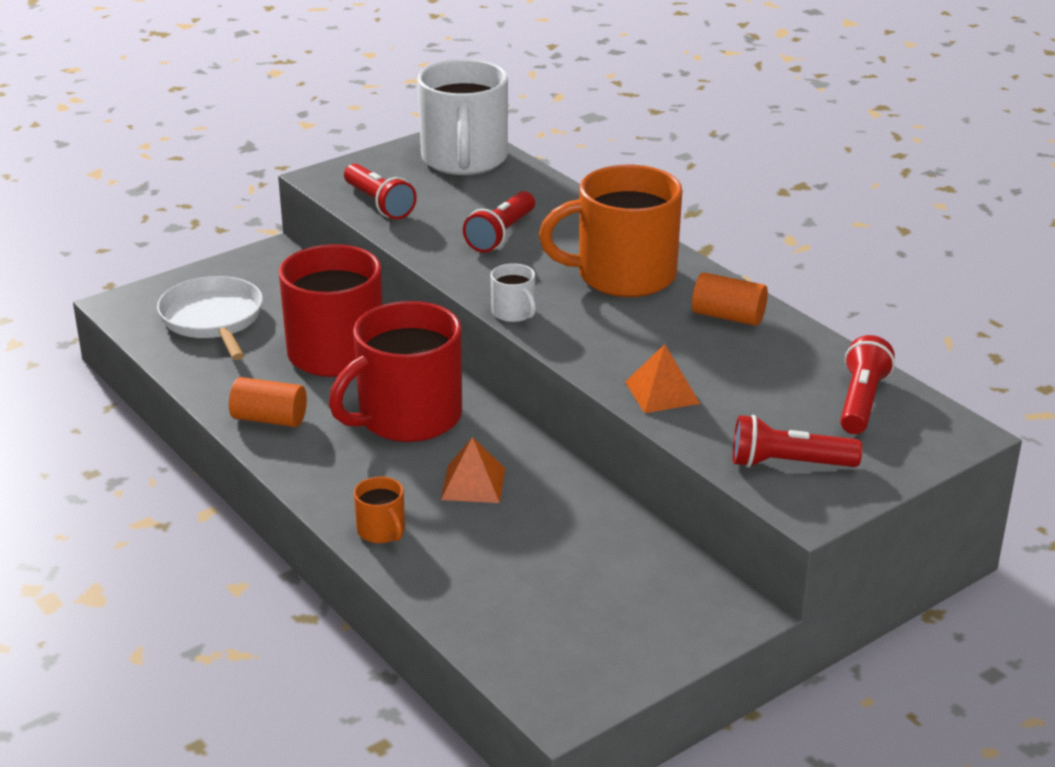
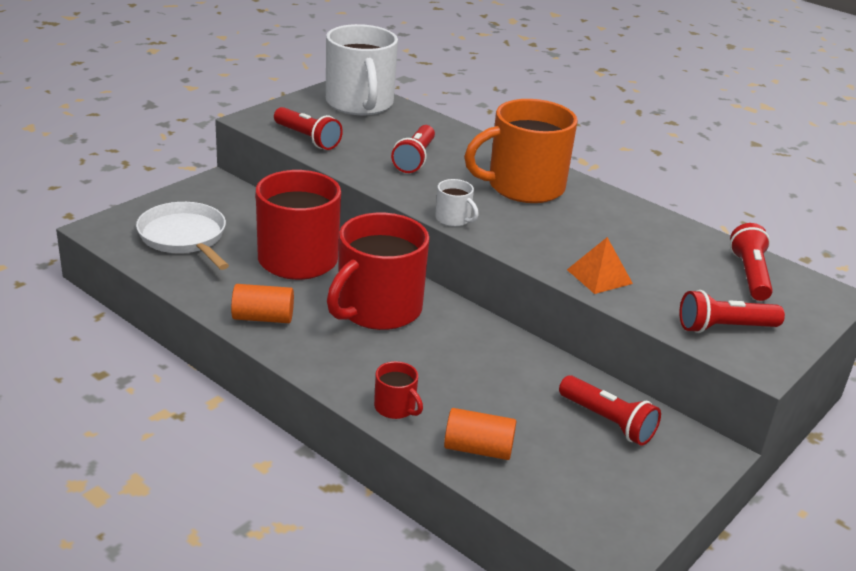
camera: 15 degrees left, 0 degrees up
(381, 531) = (395, 407): orange mug -> red mug
(473, 483) = (454, 361): orange pyramid -> none
(628, 567) = (608, 421): none -> red flashlight
(728, 316) = (617, 214): orange cylinder -> orange cylinder (478, 449)

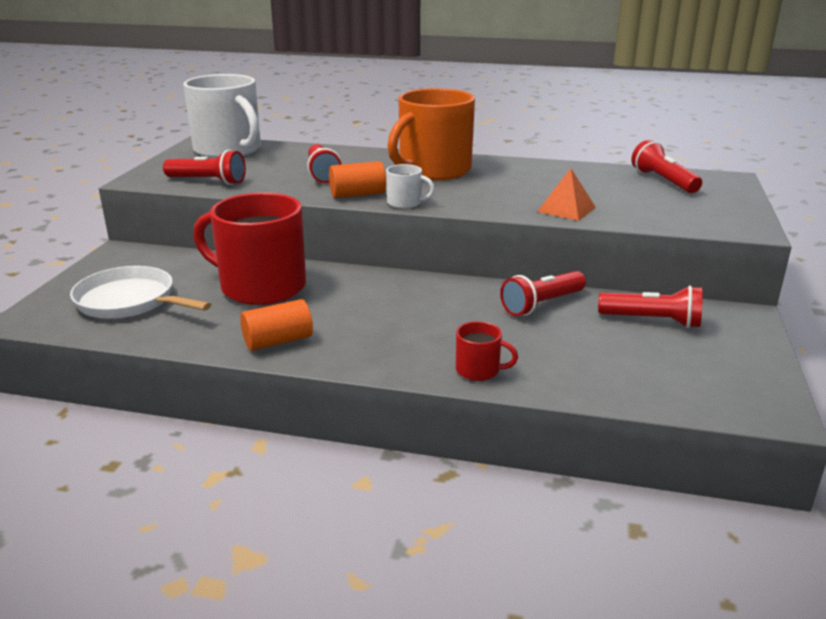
camera: 25 degrees left, 5 degrees down
(377, 309) = (378, 302): red mug -> none
(478, 449) = (583, 376): orange cylinder -> orange cylinder (357, 194)
(724, 328) = (694, 215): red flashlight -> red flashlight (542, 305)

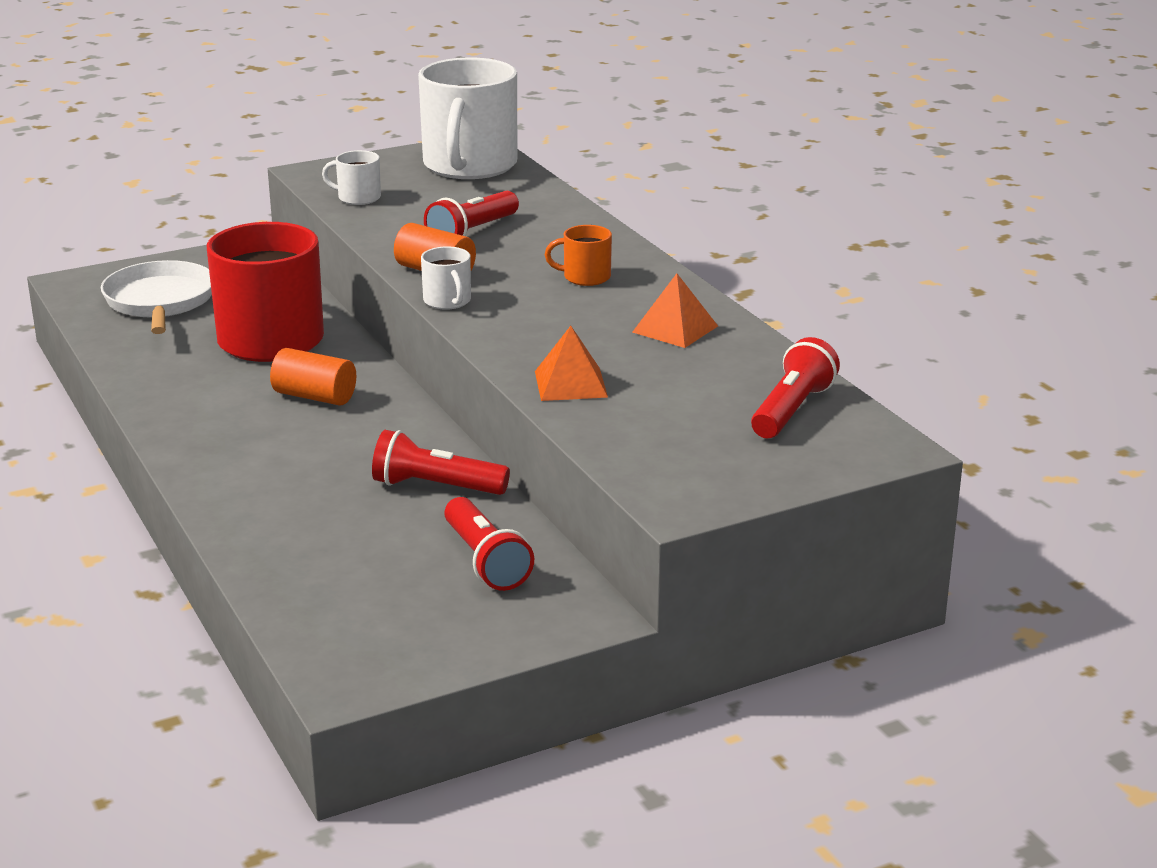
camera: 50 degrees right, 0 degrees up
(208, 181) = (358, 198): red flashlight -> white mug
(278, 341) = (171, 393): orange cylinder -> orange cylinder (315, 396)
(433, 170) = (585, 277): orange mug -> orange mug, size x0.43
(479, 370) = (235, 503): red mug -> none
(532, 173) = (675, 329): none -> orange pyramid

